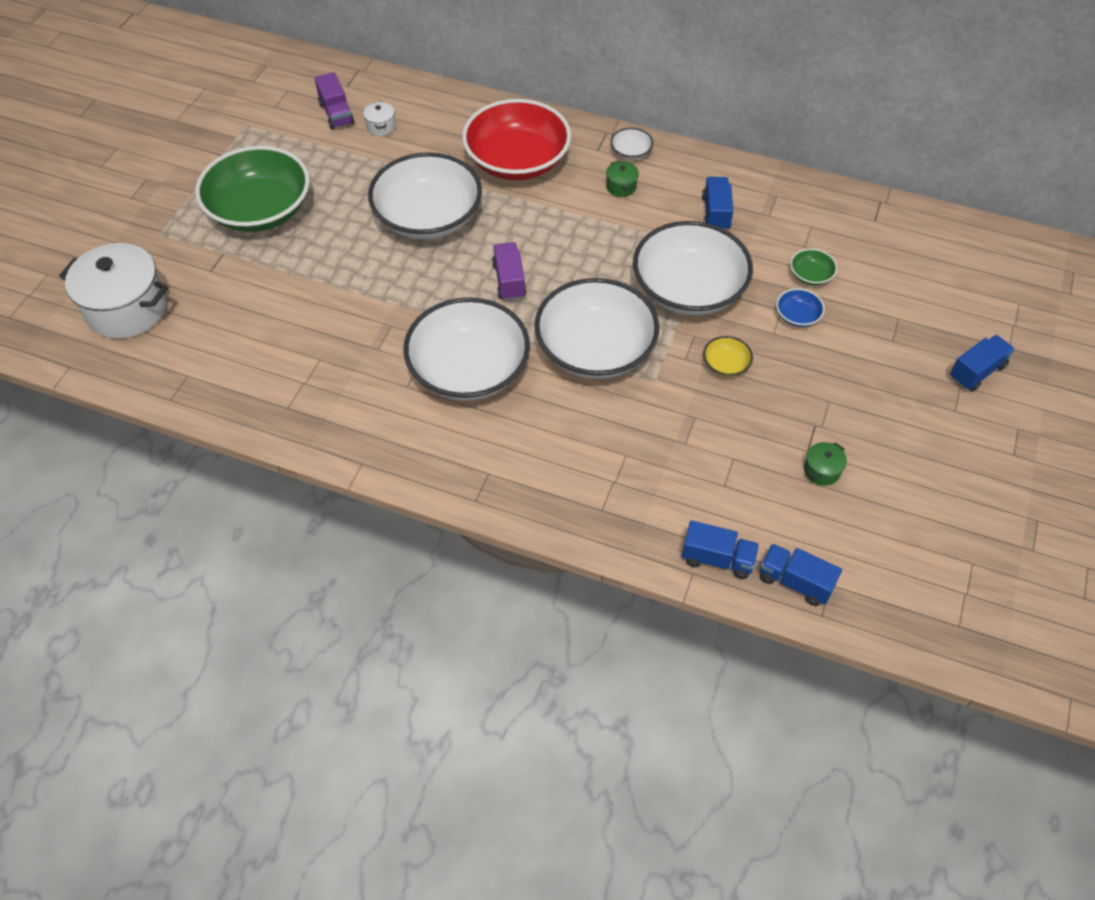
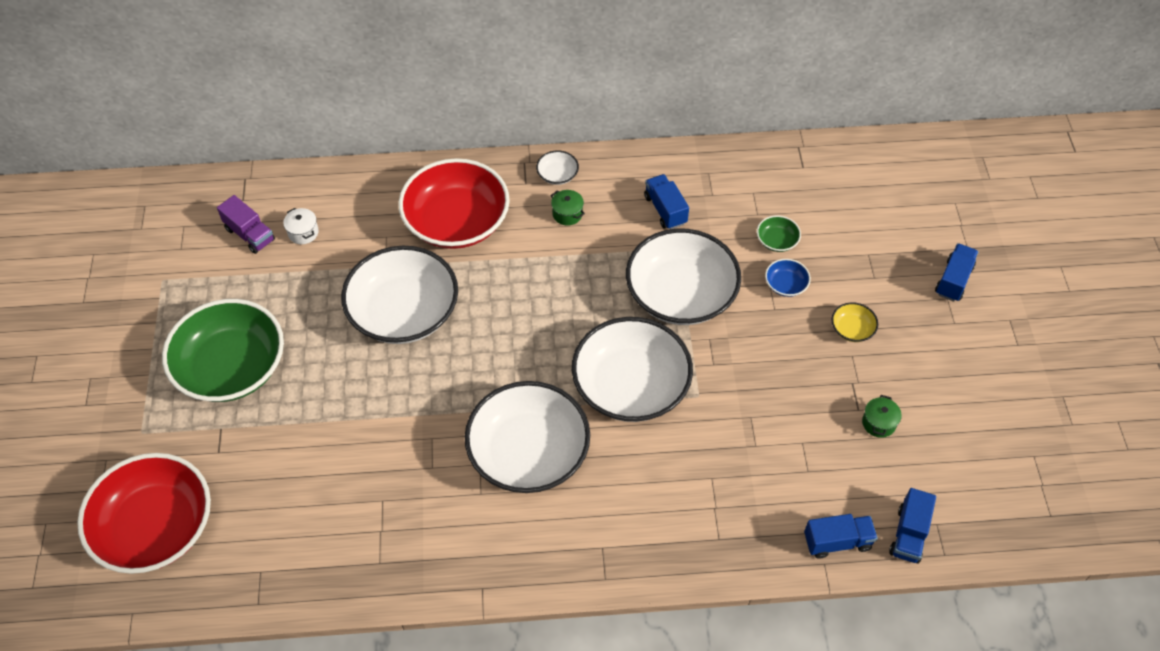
camera: 25 degrees left, 0 degrees up
(127, 309) = (155, 527): white pot -> red bowl
(509, 281) = (517, 349): purple truck -> none
(725, 364) = (750, 356): yellow bowl -> yellow bowl (852, 329)
(795, 582) = (908, 534): blue truck -> blue truck turned 75 degrees counterclockwise

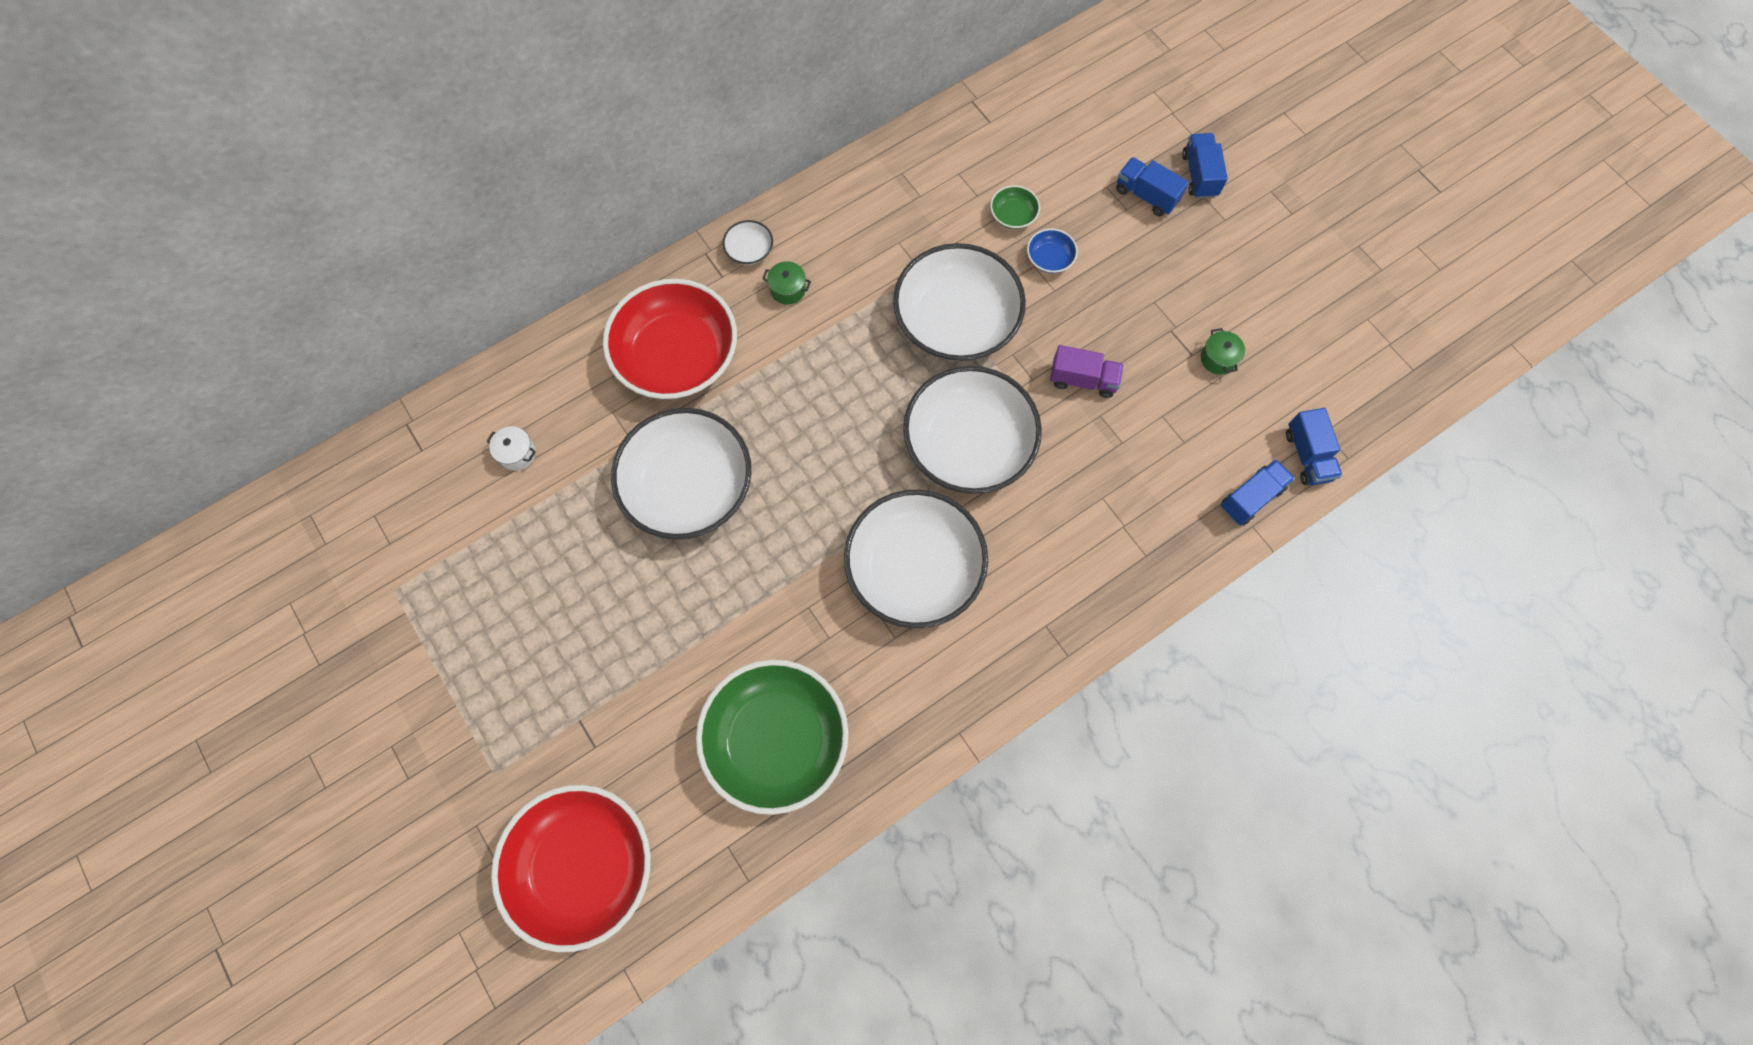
camera: 30 degrees left, 15 degrees up
(231, 367) = (543, 647): green bowl -> green bowl (776, 740)
(250, 234) = (458, 486): purple truck -> purple truck (1082, 380)
(665, 210) = (884, 235): blue truck -> blue truck (1146, 195)
(852, 329) = (1138, 274): yellow bowl -> none

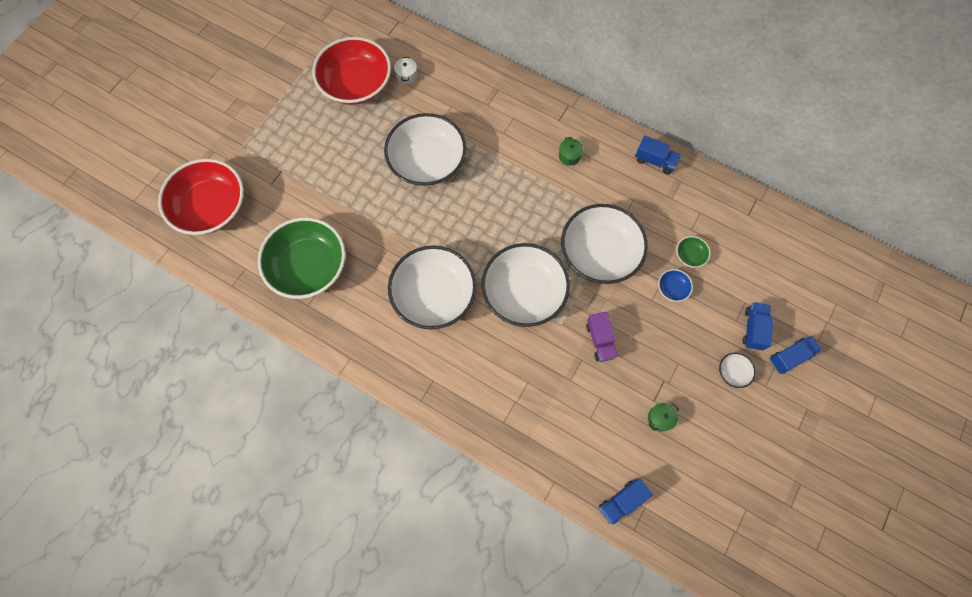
camera: 65 degrees right, 0 degrees up
(677, 356) = (499, 121): red bowl -> red bowl (356, 84)
(749, 250) = (582, 126): white bowl -> white bowl (733, 372)
(1251, 498) = (573, 474): blue truck -> blue truck (654, 161)

